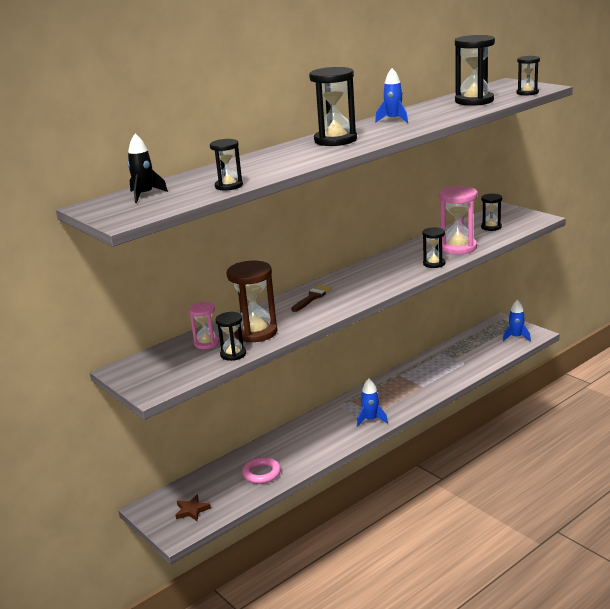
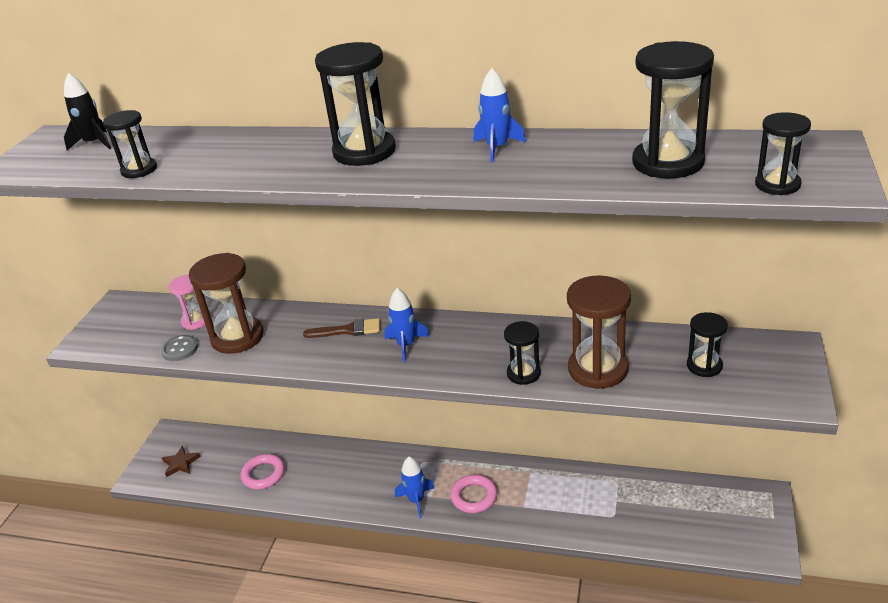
camera: 55 degrees right, 10 degrees up
(233, 354) = (180, 349): black hourglass -> grey button
(394, 399) = (474, 497): none -> pink ring
(458, 247) = (597, 369): pink hourglass -> brown hourglass
(516, 337) = (735, 534): blue rocket -> blue rocket (406, 345)

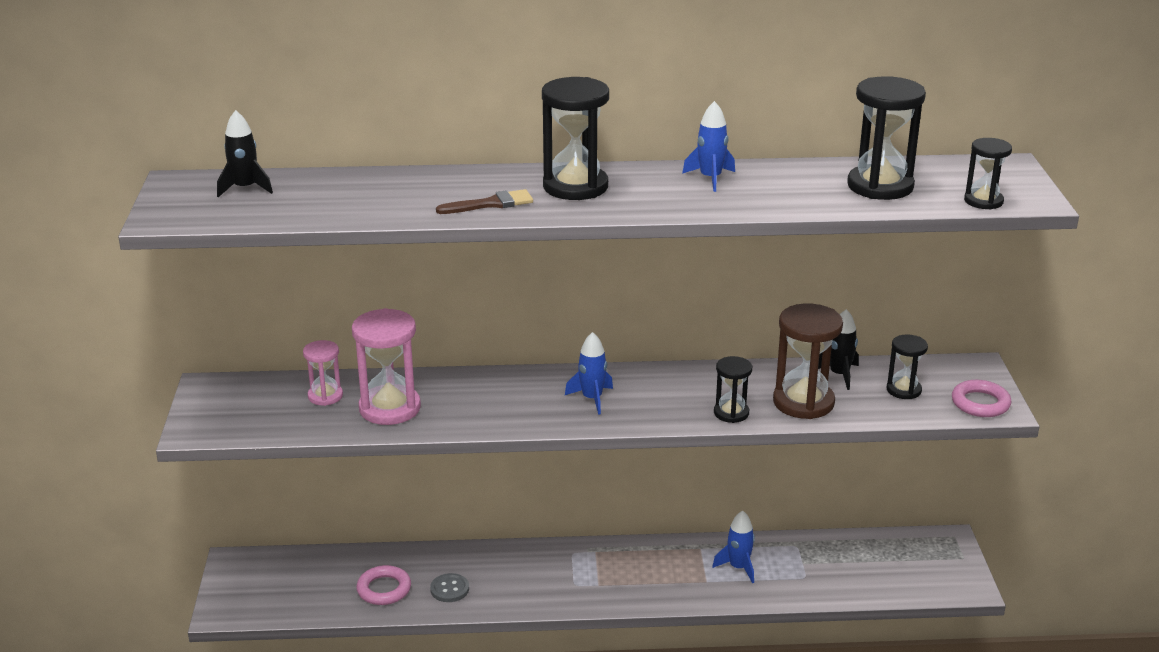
camera: 20 degrees left, 5 degrees down
(139, 170) = (333, 214): black hourglass -> none
(180, 349) = (326, 426): grey button -> grey button (449, 589)
(180, 463) = (268, 591): brown star -> none
(237, 337) = (390, 408): brown hourglass -> pink hourglass
(347, 330) = (517, 390): brown brush -> brown brush (491, 204)
(416, 500) = (583, 591): blue rocket -> blue rocket (738, 567)
(474, 497) = (647, 579): pink ring -> pink ring (980, 403)
(645, 342) = (839, 375): none -> black rocket

